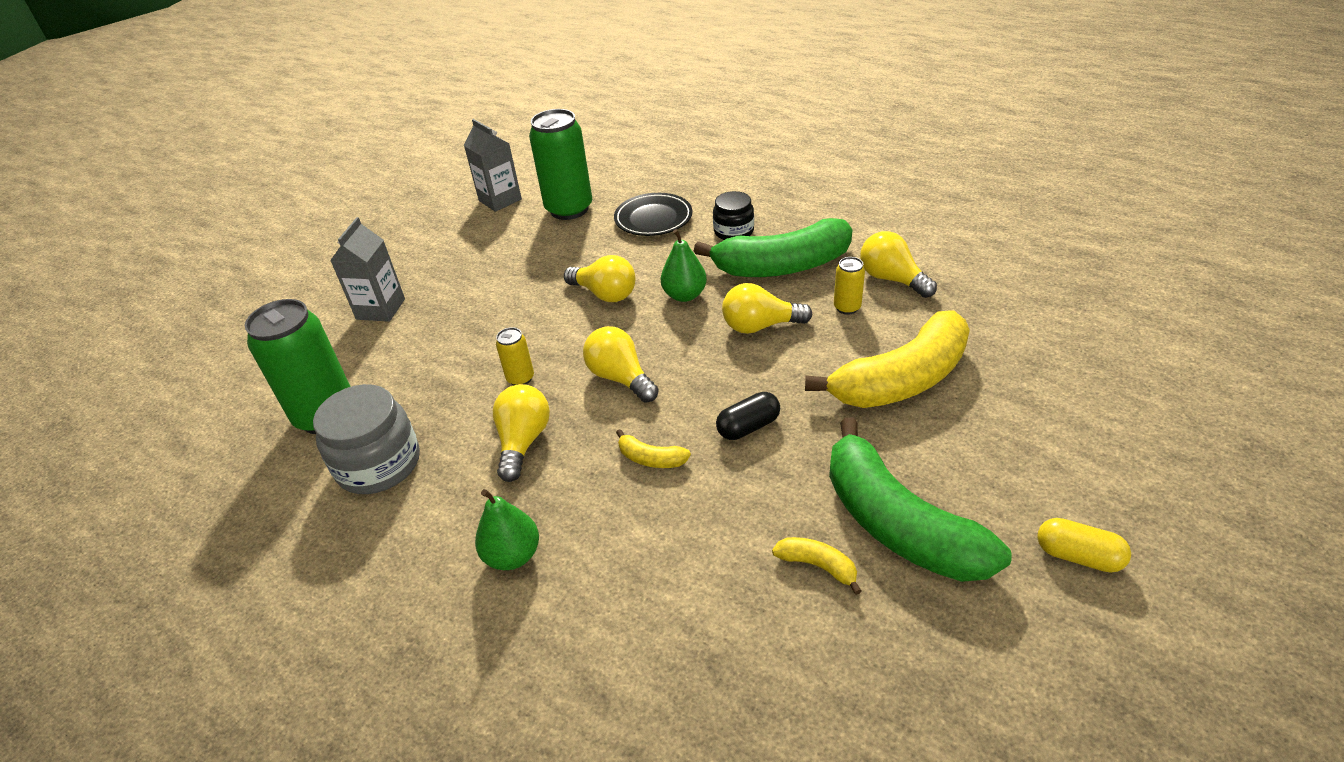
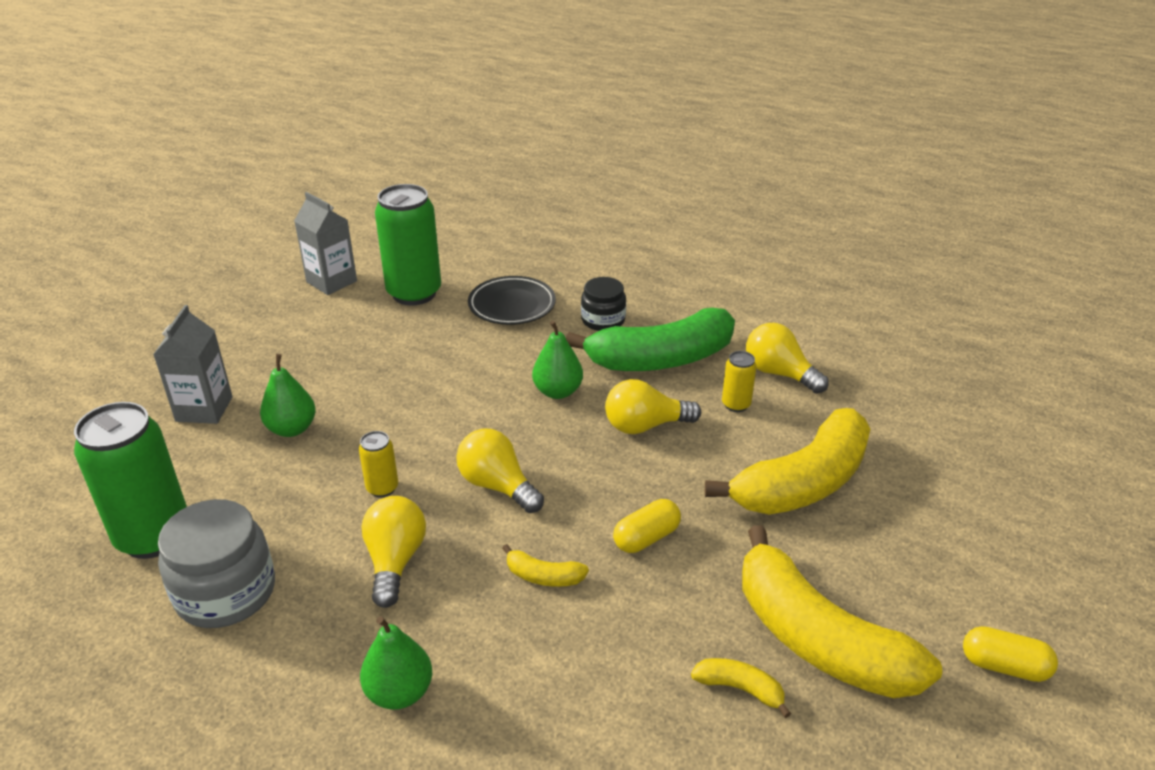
camera: 10 degrees left, 5 degrees down
(451, 326) = (292, 429): none -> green pear
(605, 294) = (467, 390): yellow light bulb -> none
(748, 427) = (646, 538): black capsule -> yellow capsule
(897, 523) = (818, 639): green banana -> yellow banana

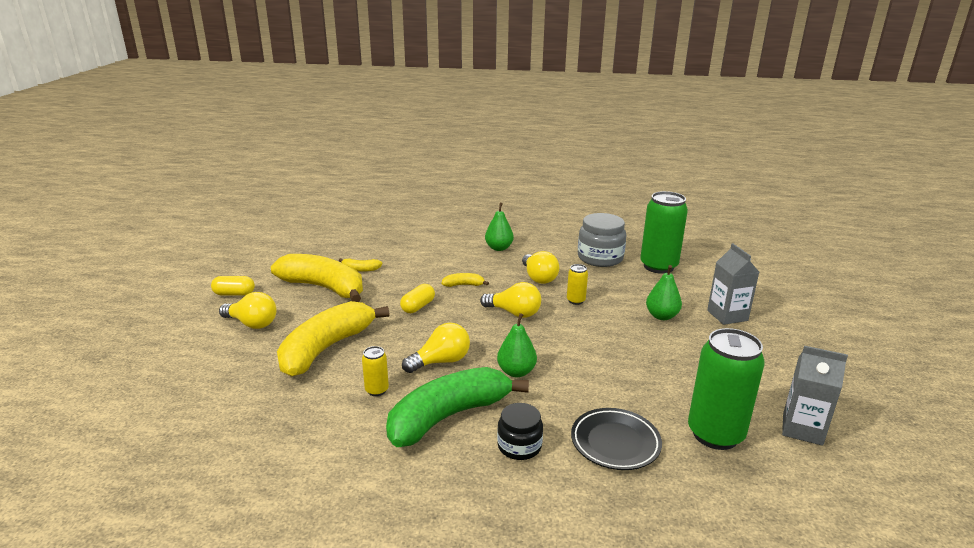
camera: 160 degrees right, 10 degrees down
(779, 373) = (341, 425): yellow light bulb -> yellow light bulb (252, 323)

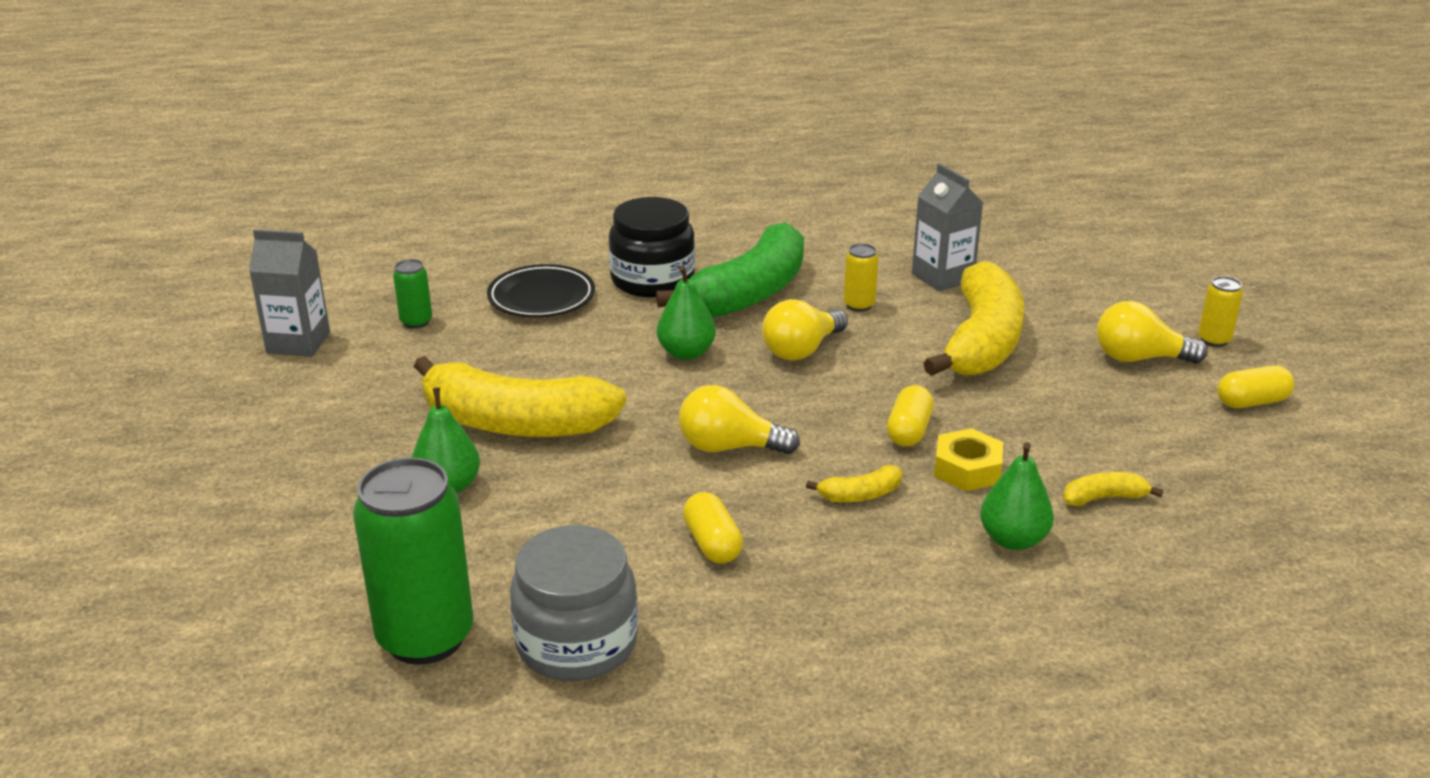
camera: 165 degrees right, 5 degrees up
(324, 288) = (1118, 441): yellow banana -> yellow banana (515, 423)
(406, 287) = (967, 469): none -> yellow nut
(499, 248) = (849, 631): green pear -> green pear (1013, 539)
(519, 446) = (652, 280): black jar -> black jar, size x1.61
(538, 278) = (712, 543): yellow light bulb -> yellow capsule
(575, 301) = (619, 495): yellow can -> yellow can (1214, 340)
(715, 434) = (416, 322): green can -> green can, size x0.46
(727, 315) = (314, 510): grey carton -> grey carton (942, 277)

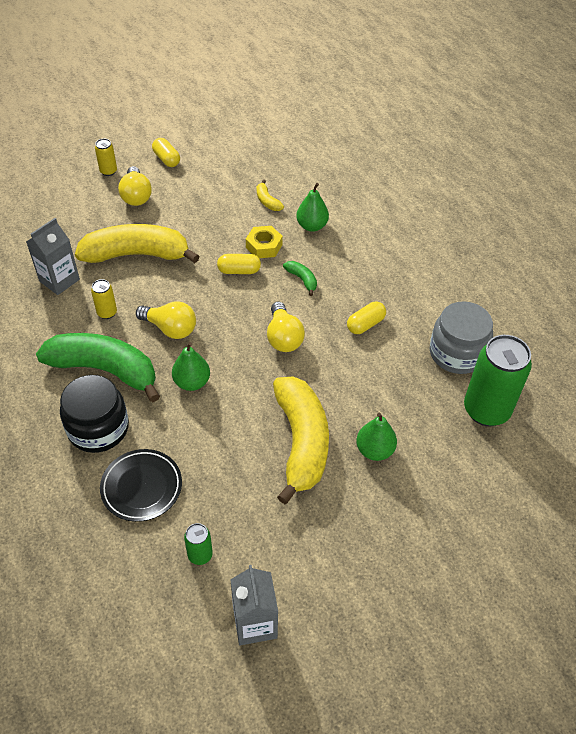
camera: 110 degrees left, 20 degrees up
(860, 495) = (302, 279): yellow banana -> green banana

